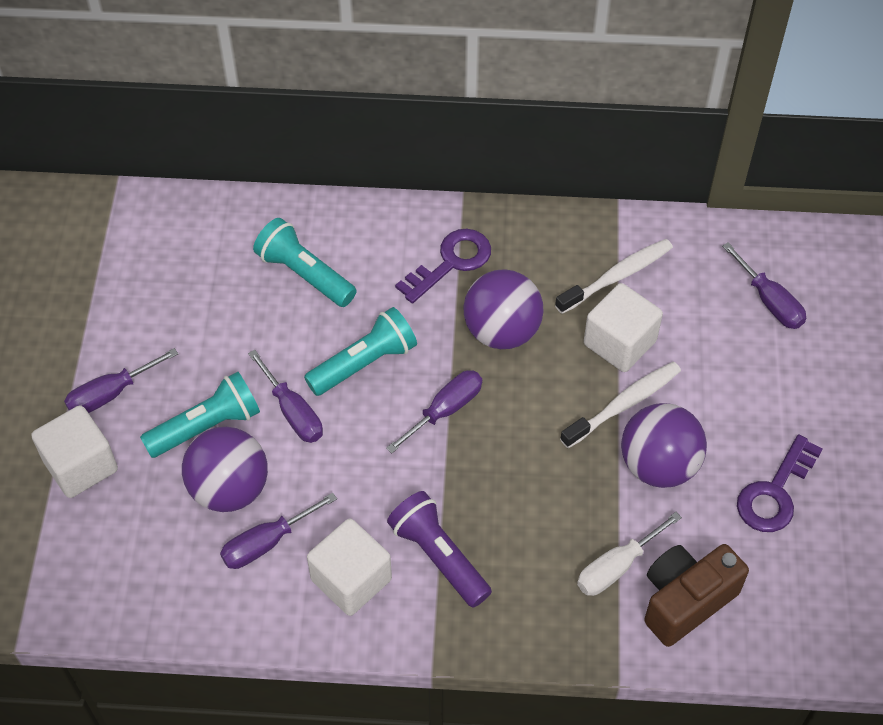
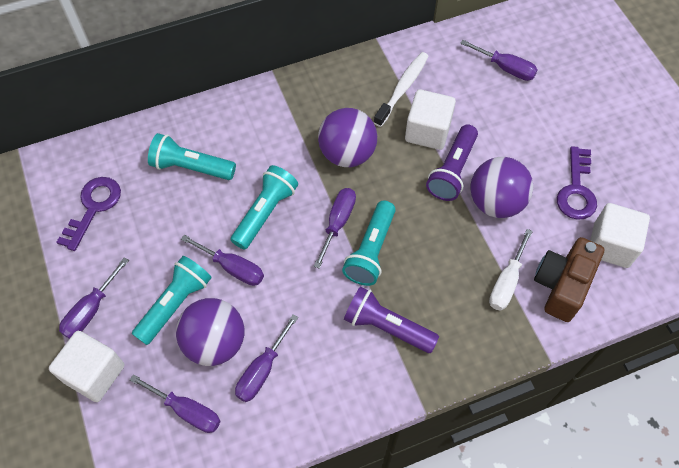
camera: 25 degrees left, 5 degrees up
(160, 550) = (187, 411): none -> purple screwdriver
(351, 579) = (335, 370): white cube -> white cube (611, 245)
(451, 262) = (289, 120): purple key -> purple key (93, 208)
(468, 460) = (371, 251): none -> turquoise flashlight
(624, 404) = (452, 171): white toothbrush -> purple flashlight

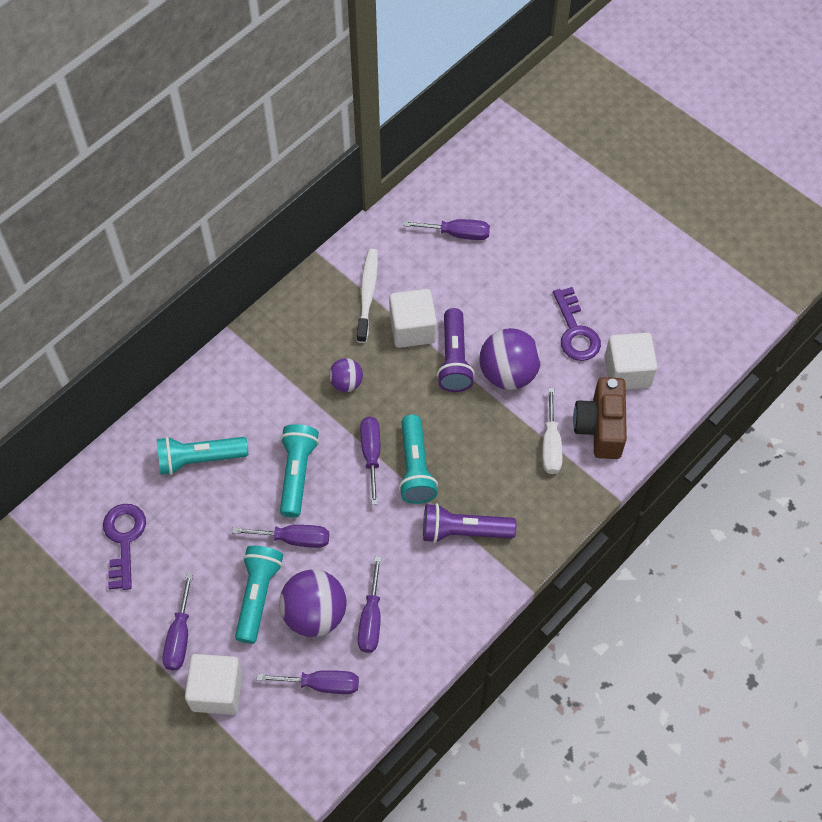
camera: 25 degrees left, 0 degrees up
(347, 154) = (346, 383): purple ball -> purple ball, size x0.55

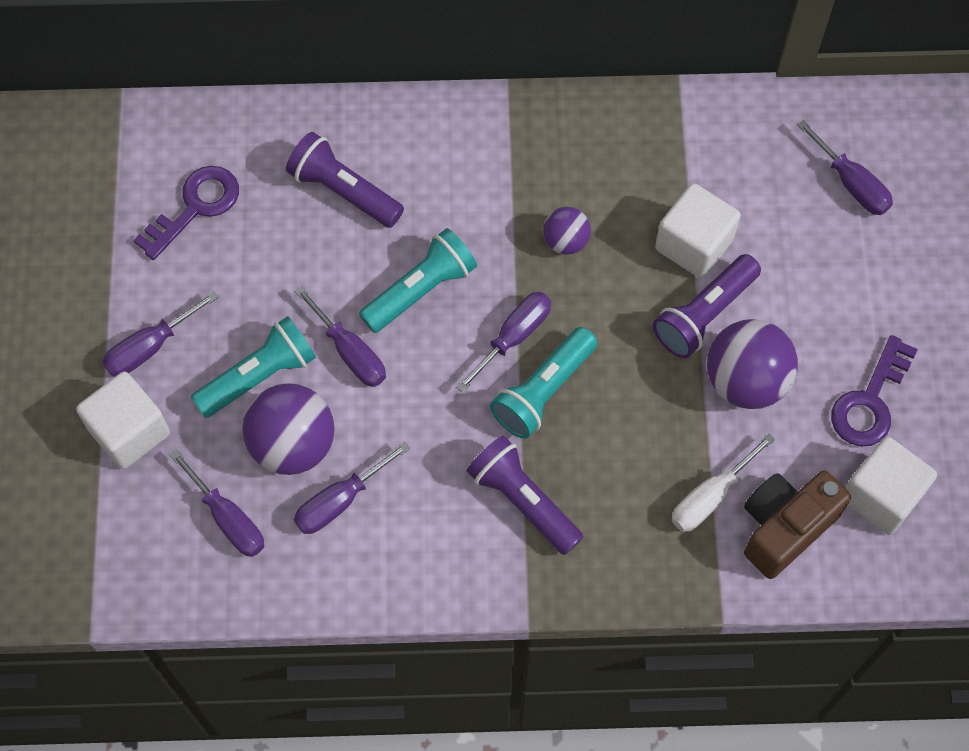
camera: 45 degrees right, 5 degrees up
(199, 459) = (343, 191): turquoise flashlight -> purple flashlight
(367, 294) = (685, 167): white toothbrush -> none

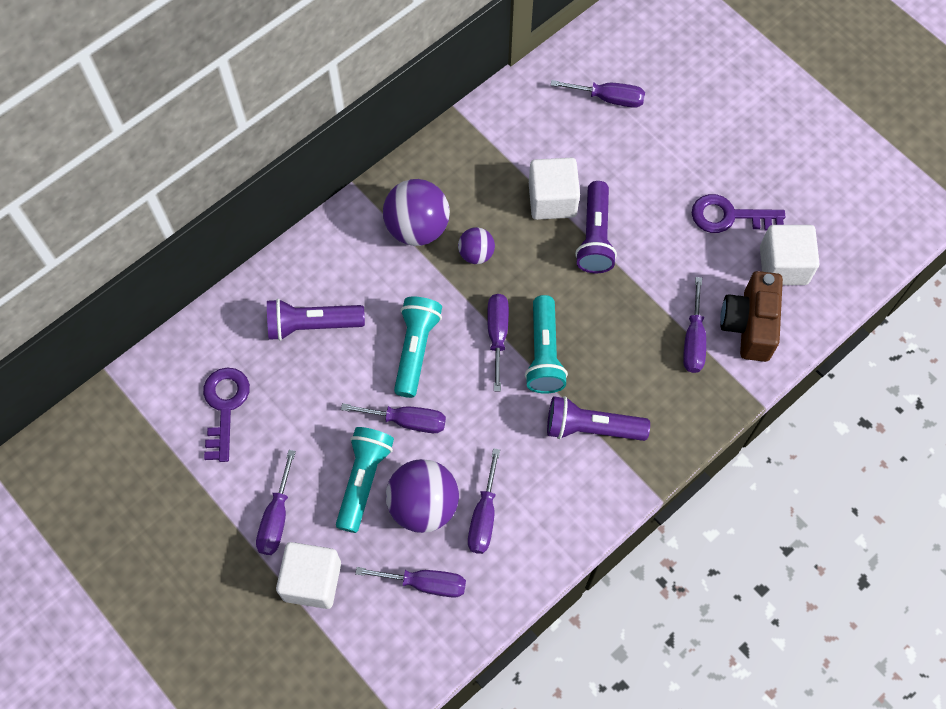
camera: 40 degrees left, 0 degrees up
(710, 497) = (693, 340): white screwdriver -> purple screwdriver
(746, 380) = (652, 257): purple ball -> purple ball (417, 228)
(870, 401) = (729, 216): purple key -> purple key turned 105 degrees clockwise

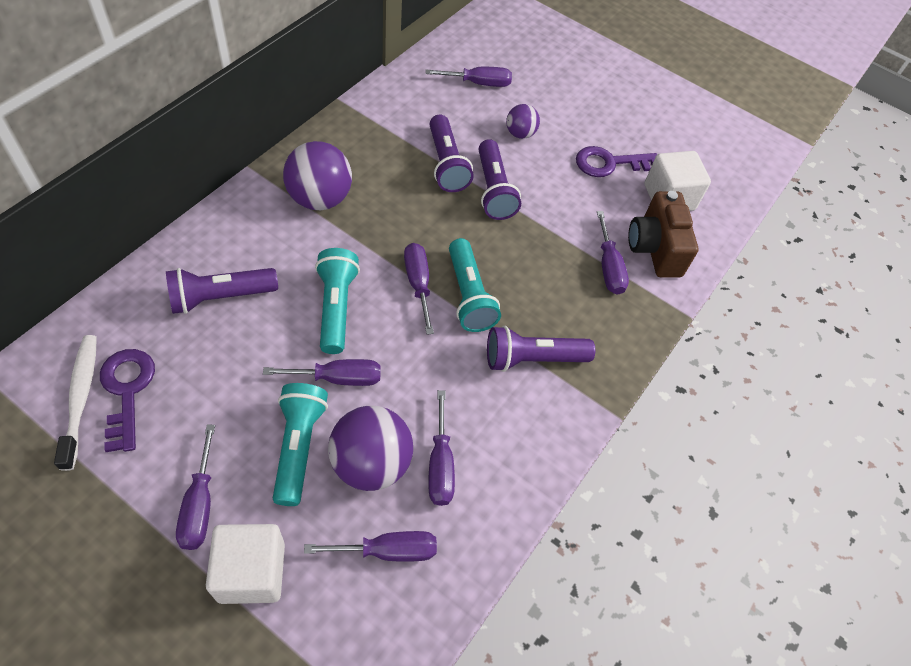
camera: 20 degrees left, 10 degrees down
(187, 407) = (81, 398): none -> white toothbrush
(476, 254) = (382, 215): purple ball -> purple ball (520, 134)
(552, 200) = (446, 164): white cube -> purple flashlight

